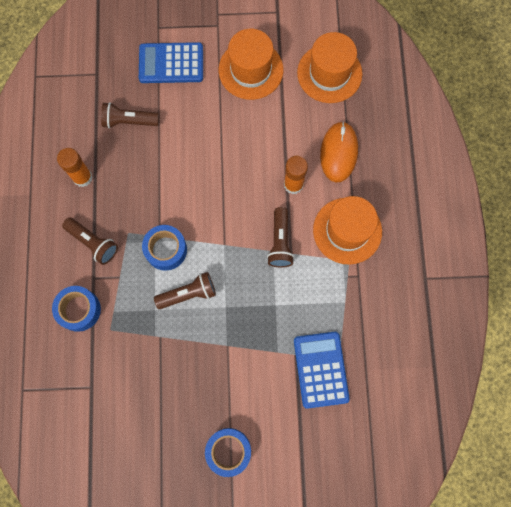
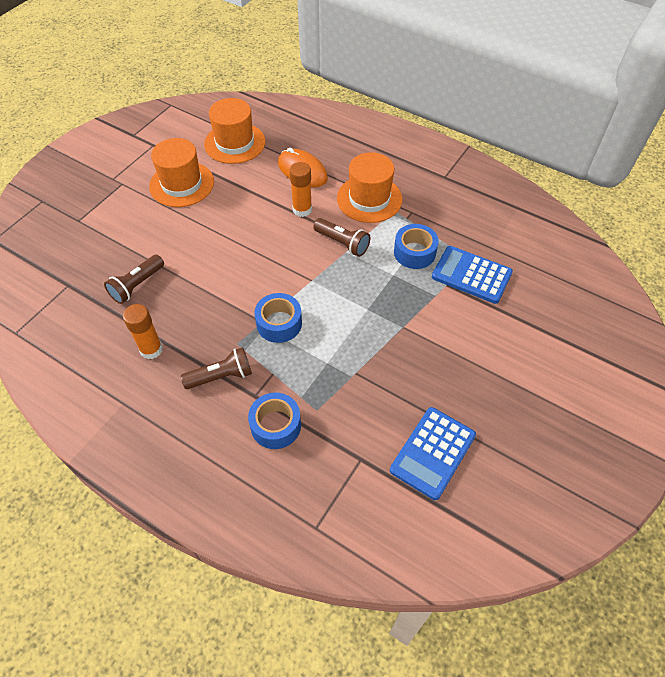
camera: 55 degrees left, 20 degrees down
(171, 63) = (119, 229): blue calculator -> blue calculator (432, 453)
(188, 294) = (333, 329): brown flashlight -> none
(228, 451) = (500, 378): blue tape -> blue tape (414, 252)

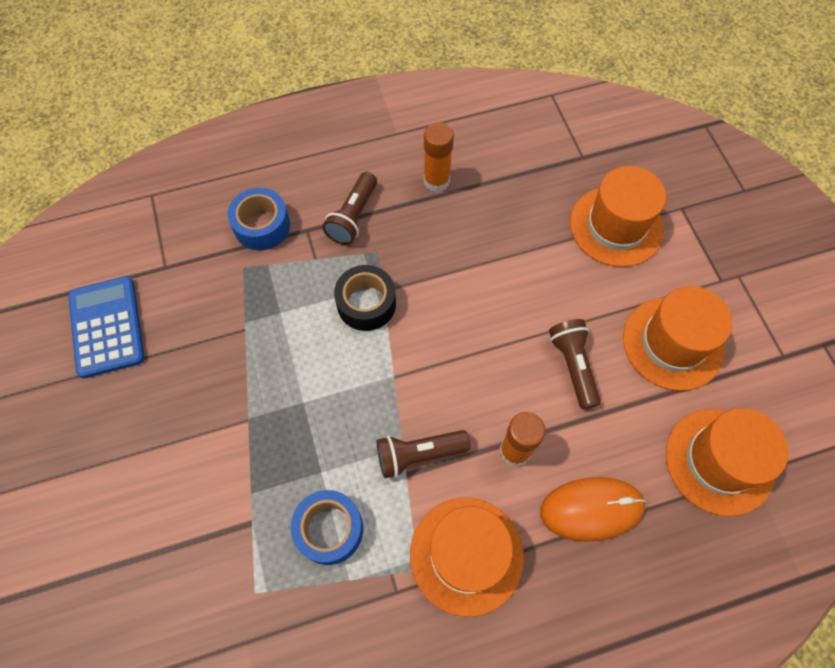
camera: 130 degrees right, 10 degrees up
(117, 241) = (616, 226): none -> orange hat
(137, 285) = (532, 211): brown flashlight -> brown flashlight (573, 366)
(279, 323) = (366, 303): blue tape -> black tape
(471, 275) = (235, 567): blue calculator -> none

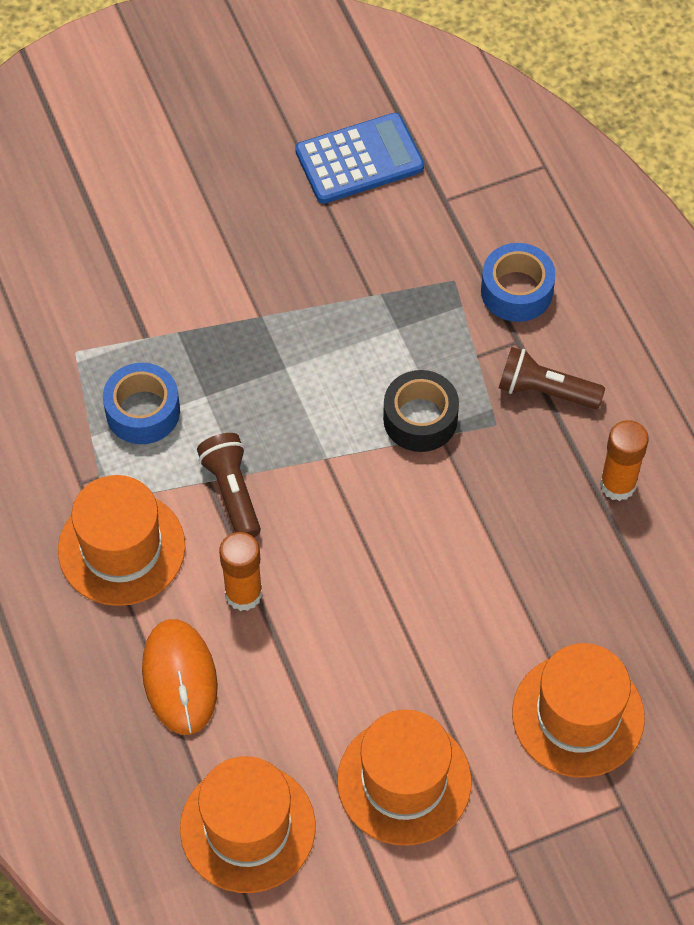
camera: 85 degrees right, 5 degrees down
(573, 366) = (359, 658): brown flashlight -> none

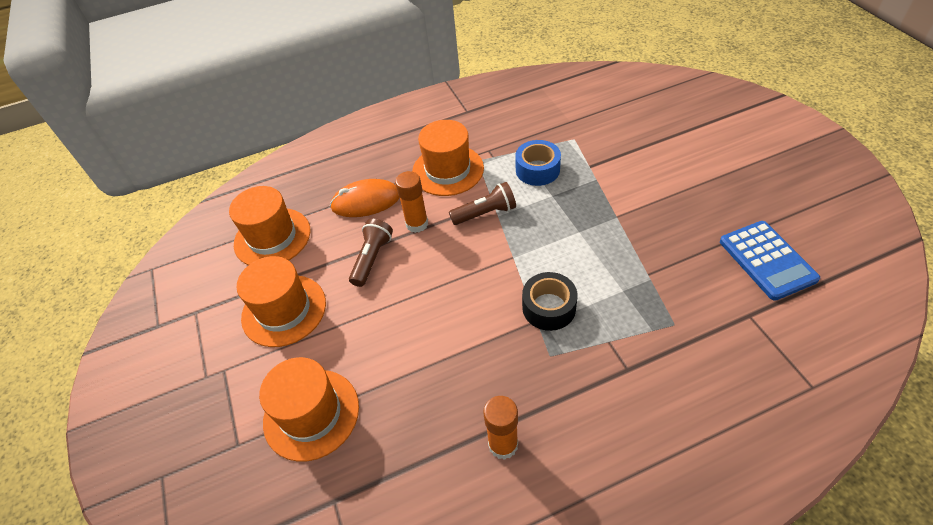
camera: 95 degrees right, 10 degrees down
(516, 291) = (675, 367): blue tape -> none
(545, 391) = (584, 389): brown flashlight -> brown flashlight (372, 258)

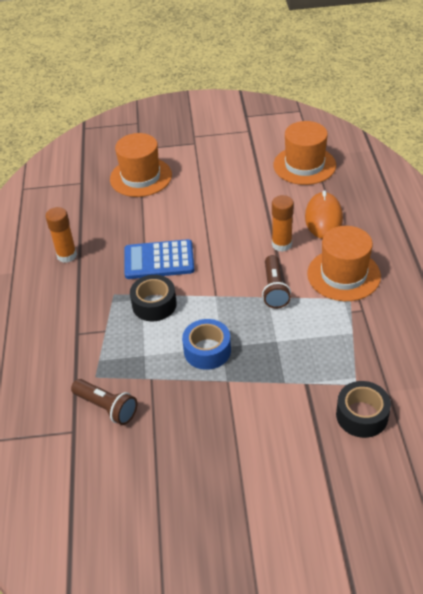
camera: 105 degrees right, 5 degrees down
(284, 310) = (229, 169): orange hat -> none
(372, 258) = (255, 215): brown flashlight -> brown flashlight (106, 407)
(537, 170) = (317, 340): blue tape -> blue tape (207, 350)
(603, 130) = (362, 415): none -> black tape
(767, 260) = (117, 476): blue calculator -> blue calculator (159, 260)

